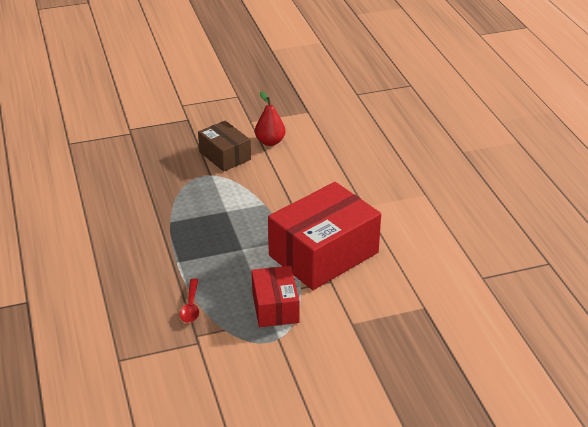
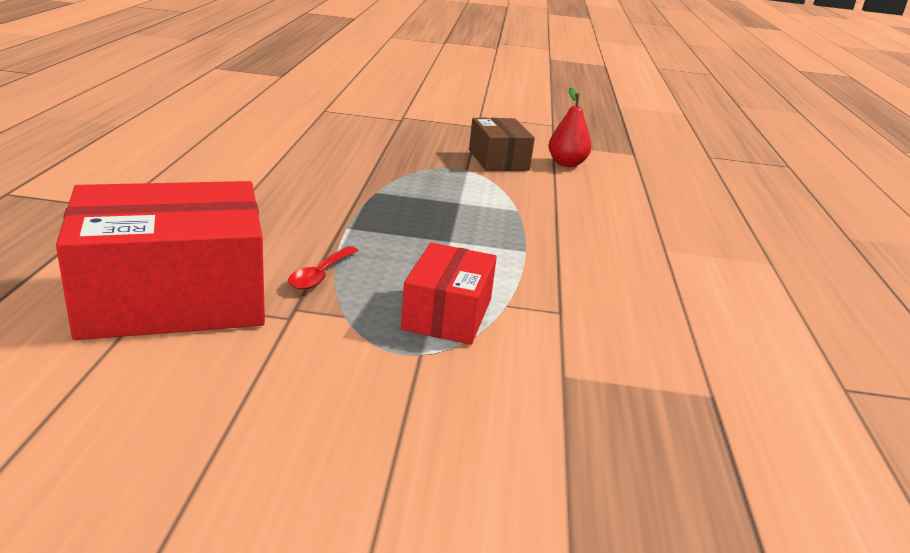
camera: 20 degrees right, 10 degrees down
(323, 254) = (569, 279): red box -> red box (172, 298)

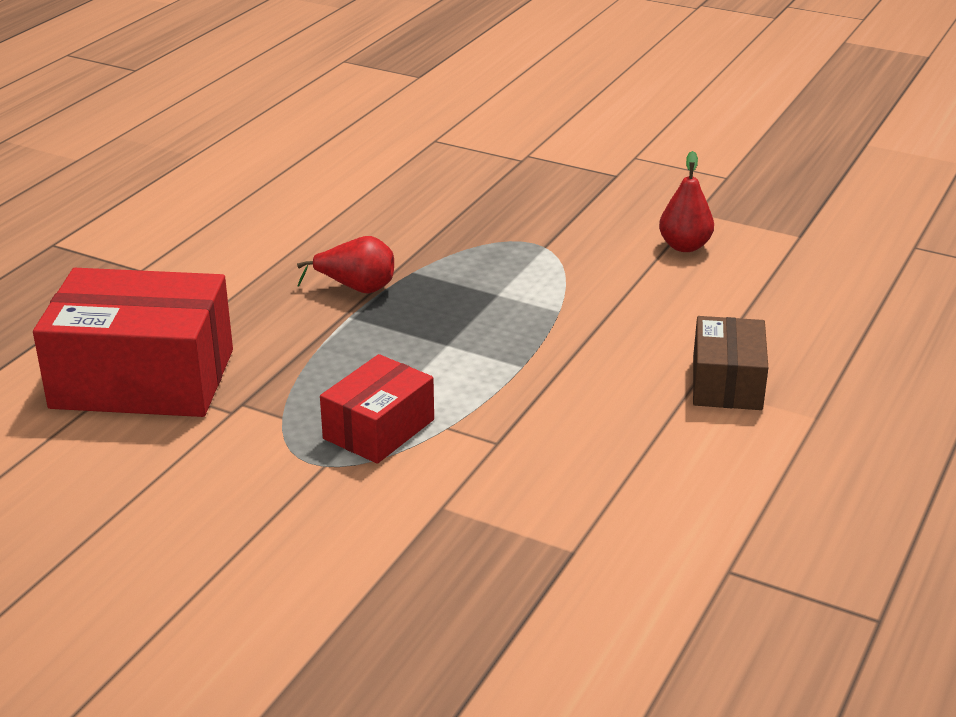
camera: 25 degrees right, 5 degrees up
(320, 275) = (287, 370): red spoon -> none
(337, 206) = (356, 288): none -> red pear
(498, 160) = (597, 234): brown box -> brown box (727, 383)

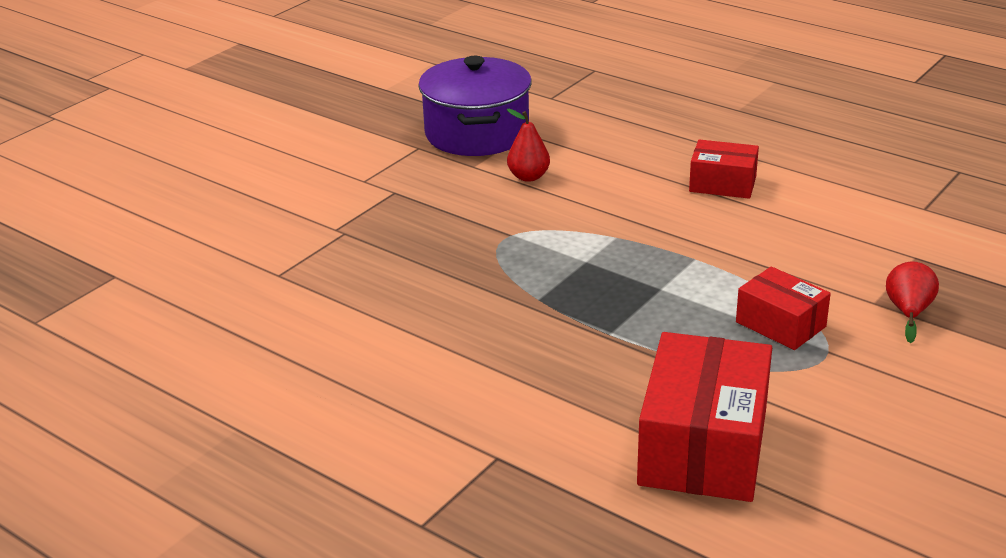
camera: 80 degrees left, 0 degrees up
(356, 288) = (563, 328): red pear -> red pear (908, 312)
(727, 383) = (722, 184): brown box -> red box
(780, 206) = (477, 133): none -> purple pot

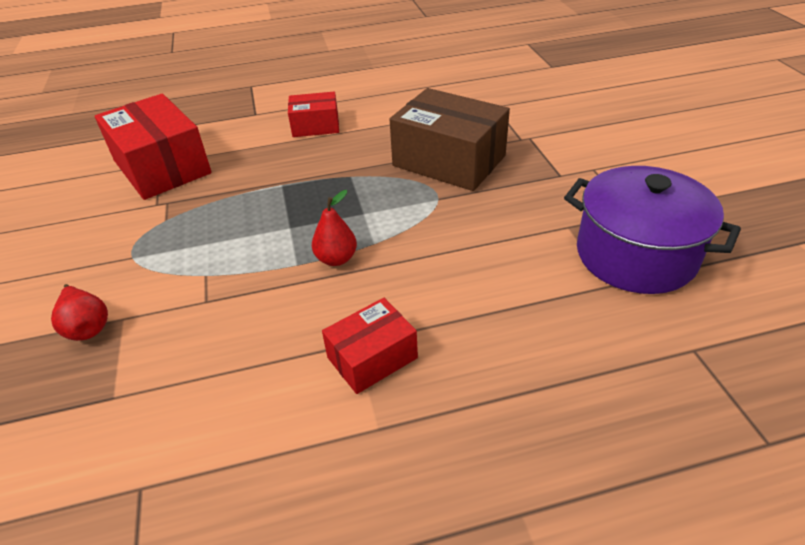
camera: 130 degrees right, 10 degrees up
(438, 255) = (449, 161): none -> brown box
(528, 177) = (517, 245): red pear -> red pear (336, 259)
(780, 324) = (181, 254): red box -> red box (315, 126)

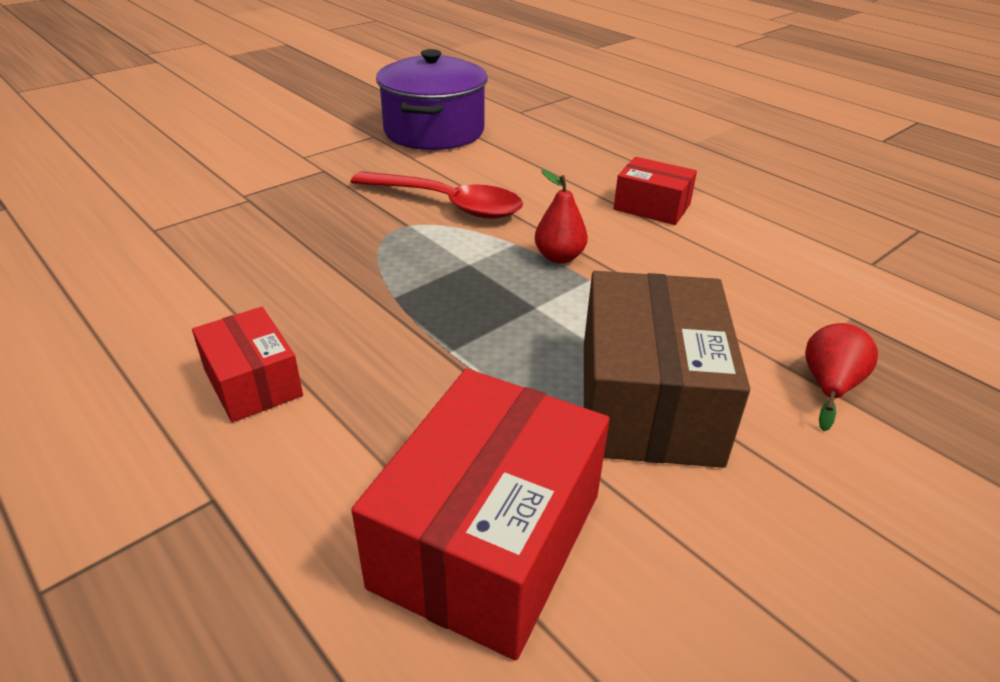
camera: 120 degrees left, 5 degrees down
(449, 161) = (322, 234): brown box -> brown box (648, 400)
(460, 224) = (447, 204): none -> red spoon

